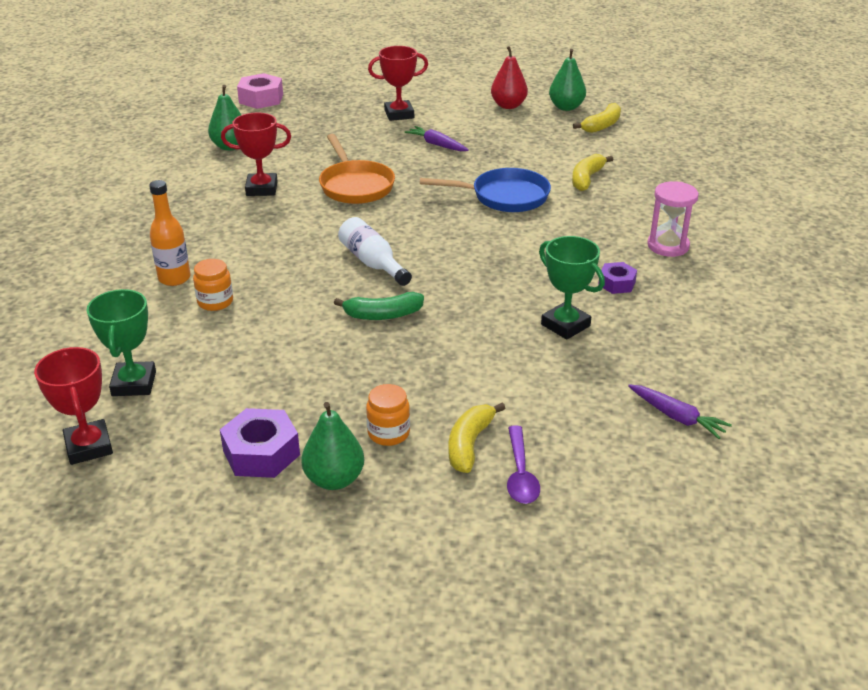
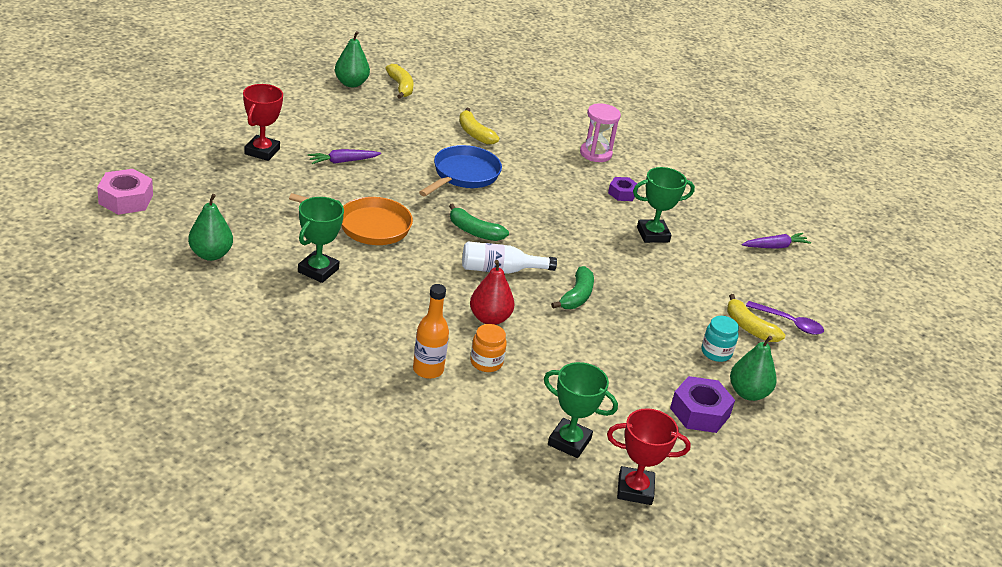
camera: 65 degrees left, 0 degrees up
(262, 189) = (318, 270): red trophy -> green trophy
(388, 433) = (716, 352): orange jar -> turquoise jar
(418, 231) = (474, 231): none -> green banana
(508, 106) = (315, 102): red pear -> red pear (489, 318)

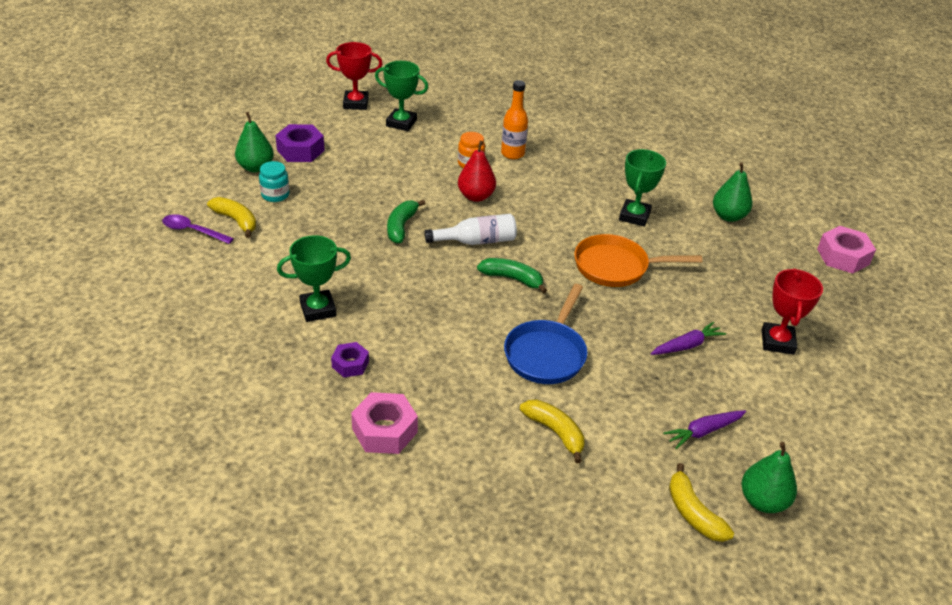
camera: 175 degrees right, 5 degrees up
(595, 153) = (384, 430): pink hourglass -> pink nut
(775, 246) = (171, 318): purple carrot -> purple carrot (703, 431)

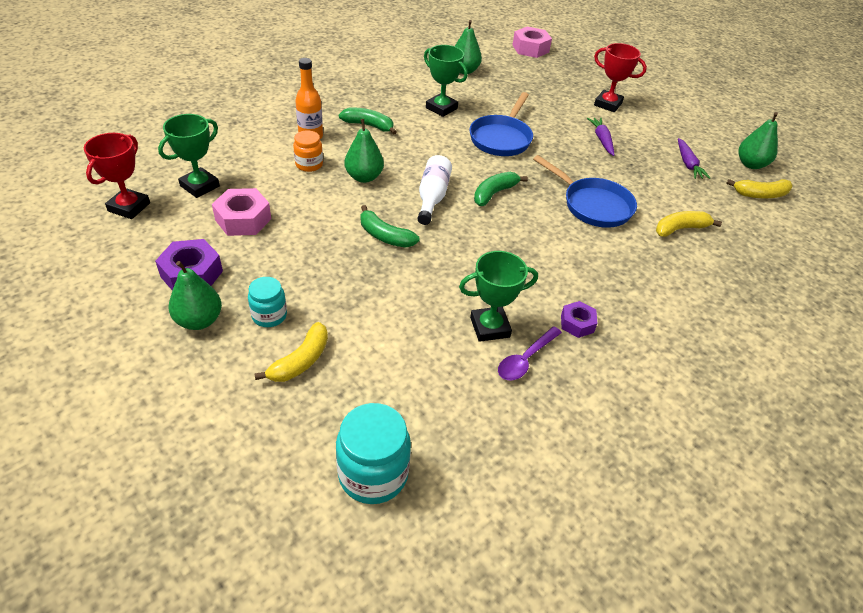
camera: 70 degrees left, 5 degrees up
(145, 279) = (373, 474): none -> turquoise jar
(192, 231) = (297, 407): purple spoon -> purple spoon (525, 359)
(236, 221) = (300, 361): yellow banana -> yellow banana turned 150 degrees clockwise
(318, 309) = (490, 327): green trophy -> green trophy turned 75 degrees clockwise
(384, 430) = (666, 323): pink nut -> pink nut (243, 219)
(476, 196) = (364, 177): red pear -> green pear
(559, 180) = (369, 125): none -> green banana
(616, 267) = (501, 138): orange pan -> blue pan

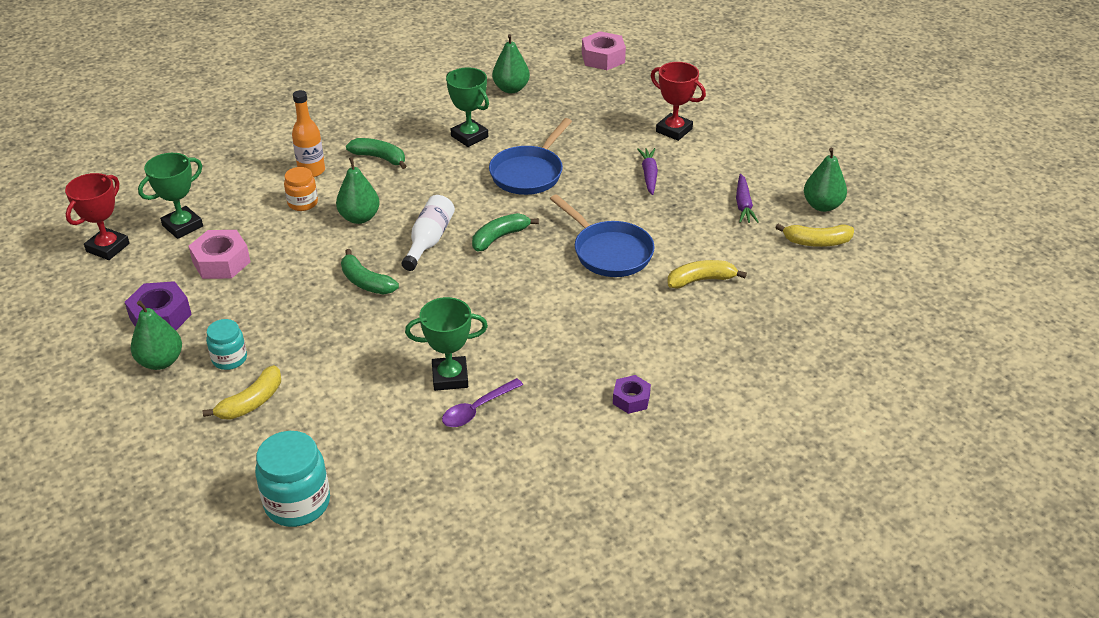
camera: 10 degrees right, 5 degrees down
(577, 323) = (544, 376): purple nut -> purple nut (631, 399)

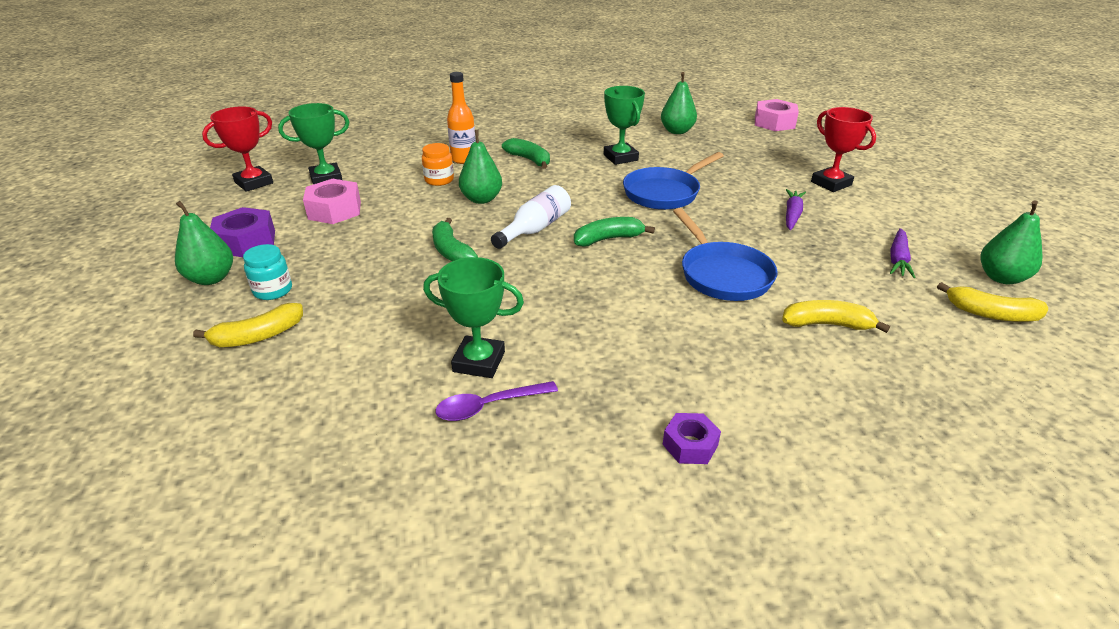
camera: 20 degrees right, 5 degrees down
(297, 503) = (210, 463): turquoise jar -> none

